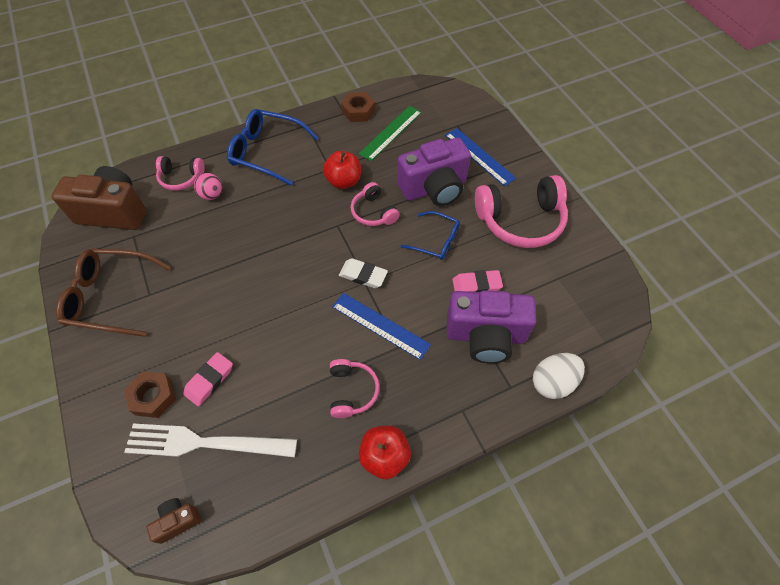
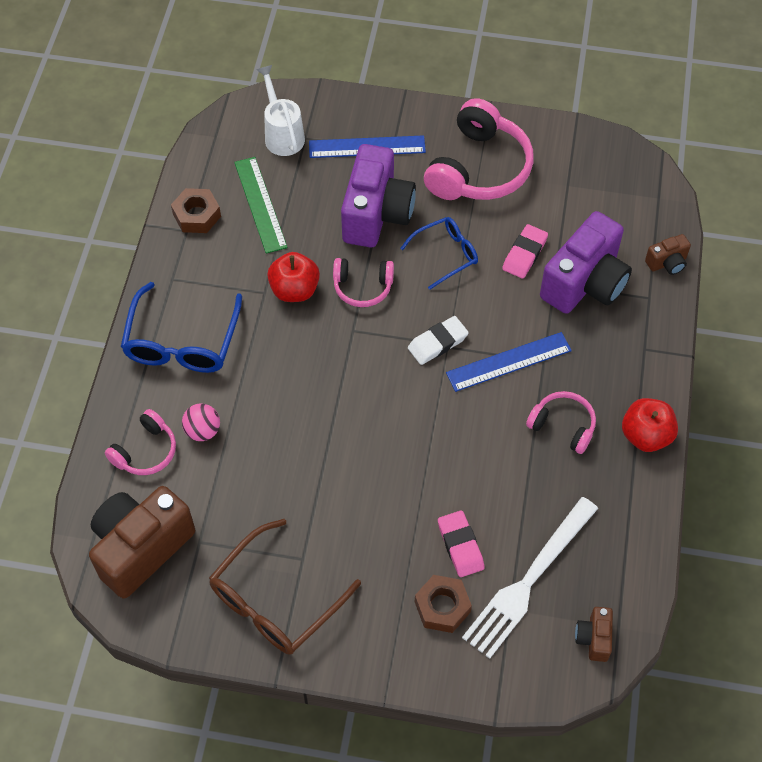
camera: 55 degrees left, 0 degrees up
(267, 152) = (182, 341): blue glasses -> blue glasses turned 45 degrees counterclockwise
(449, 115) = (282, 134): none -> white watering can
(553, 382) = (667, 263): white egg -> brown camera

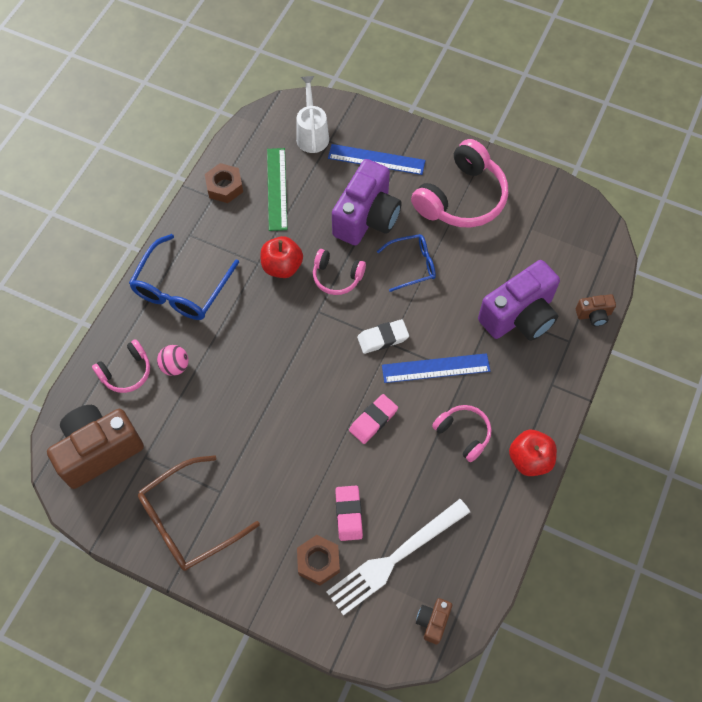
camera: 15 degrees right, 5 degrees up
(524, 254) = (477, 279): pink eraser -> pink eraser (373, 420)

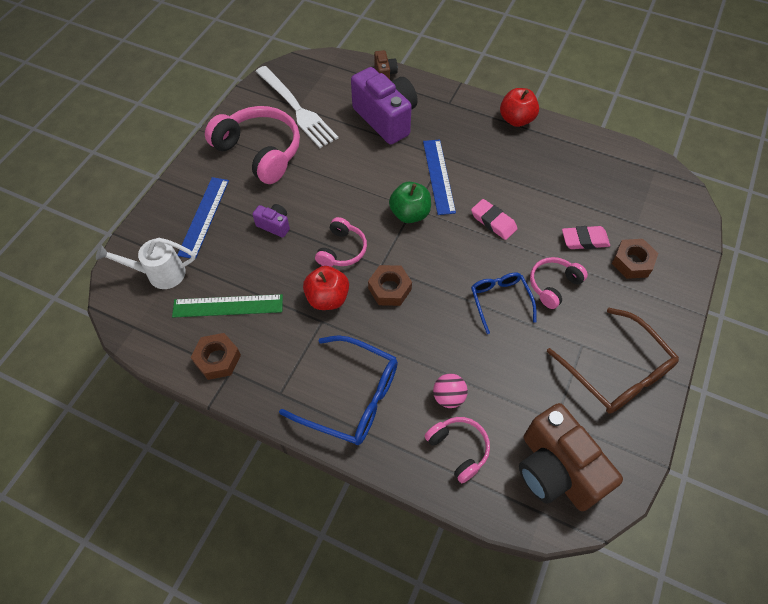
camera: 90 degrees left, 5 degrees down
(291, 319) = (390, 289): none -> brown nut
(367, 218) = (274, 225): purple camera -> purple camera, size x0.45
(383, 338) = (410, 214): white eraser -> green apple
(394, 558) = (617, 208): white fork -> white fork (297, 109)
(412, 265) = (331, 190): blue glasses -> blue glasses (500, 301)
(433, 621) = (662, 184): brown camera -> none
(463, 434) = (499, 159): pink headphones -> pink headphones (553, 285)

